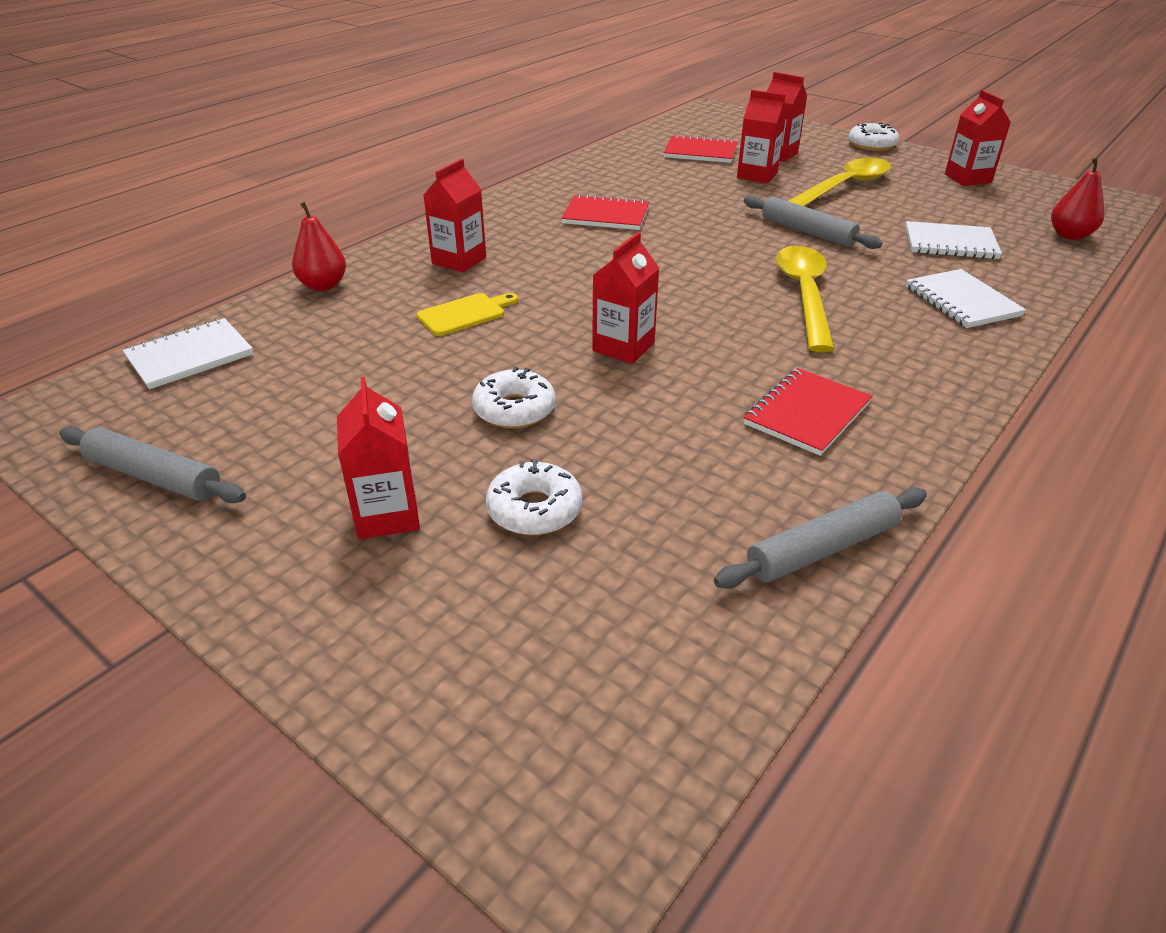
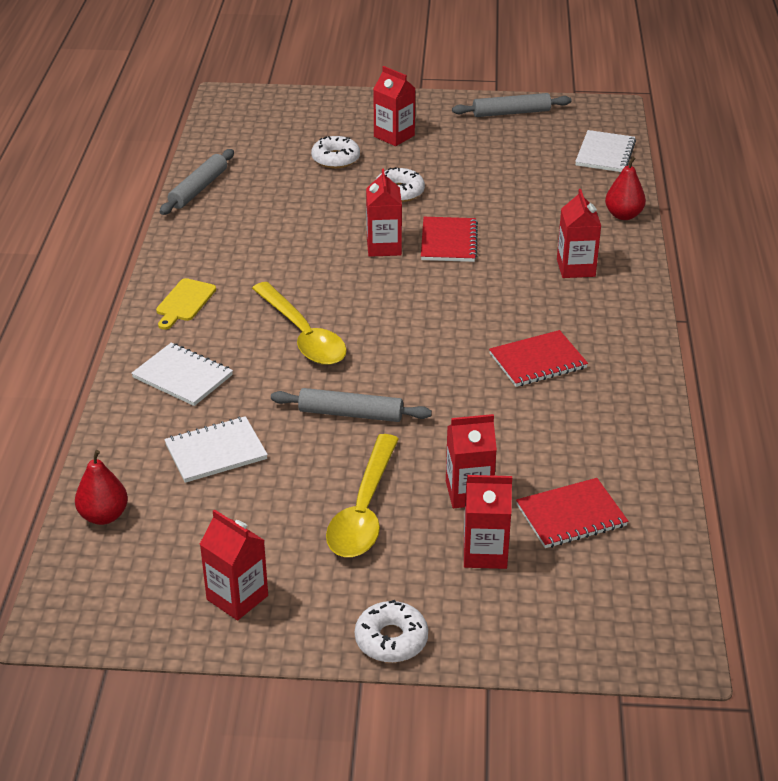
camera: 145 degrees right, 0 degrees up
(465, 314) = (506, 231): yellow cutting board -> yellow cutting board (184, 302)
(807, 414) = (243, 246): red notebook -> red notebook (449, 241)

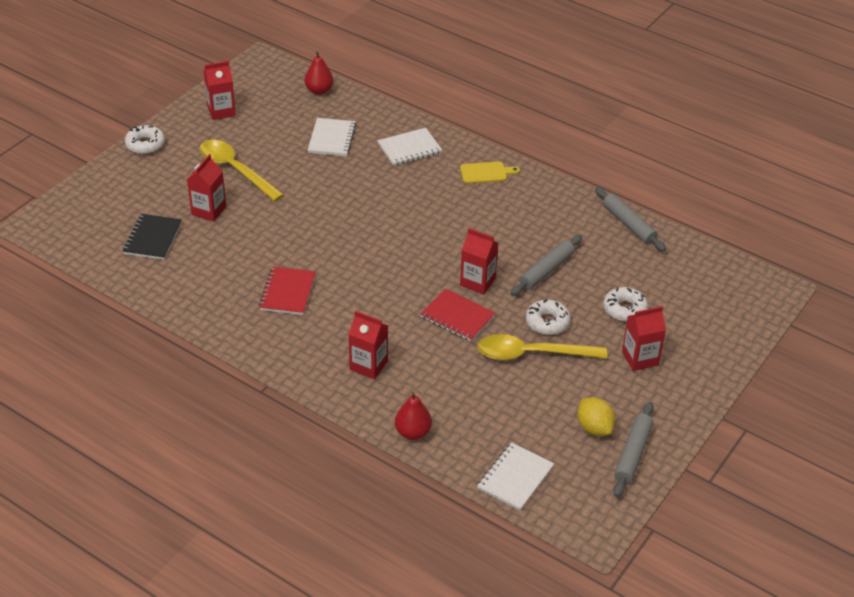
camera: 120 degrees right, 5 degrees up
(184, 302) = (486, 173): yellow cutting board -> yellow cutting board turned 120 degrees clockwise
(303, 335) = (407, 206): yellow spoon -> yellow spoon (532, 354)
(351, 414) = (315, 196): grey rolling pin -> grey rolling pin (546, 271)
(485, 553) = (162, 196): red carton -> none
(504, 135) = (594, 428): none -> yellow lemon
(571, 515) = (152, 238): red notebook -> black notebook
(605, 153) = (515, 478): white notebook -> white notebook turned 75 degrees clockwise

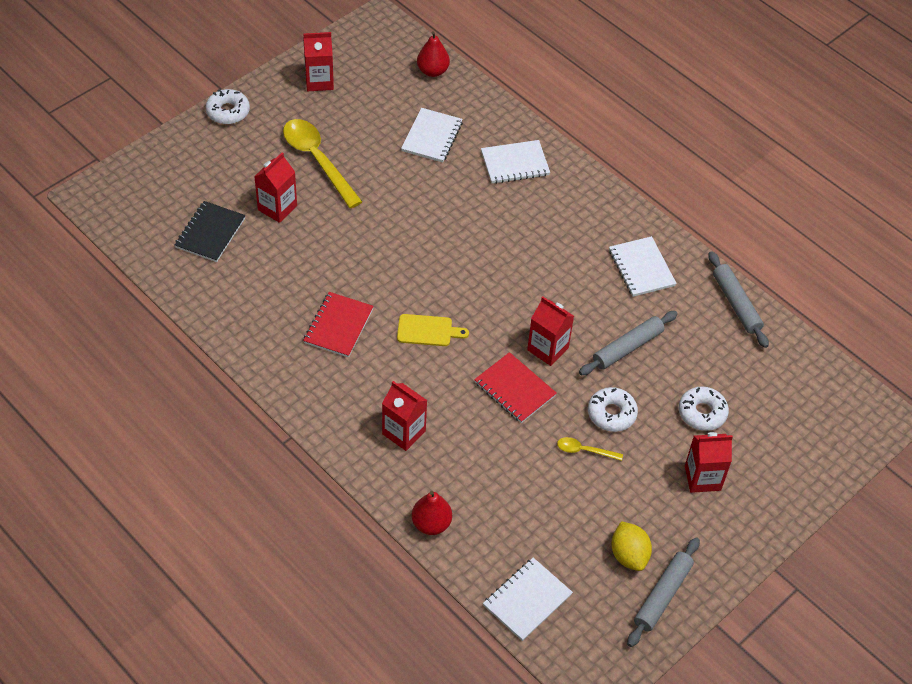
camera: 10 degrees right, 10 degrees up
(486, 173) = (592, 209): yellow cutting board -> yellow cutting board (428, 330)
(532, 354) = (584, 450): yellow spoon -> yellow spoon, size x0.46
(540, 210) = (641, 268): none -> white notebook

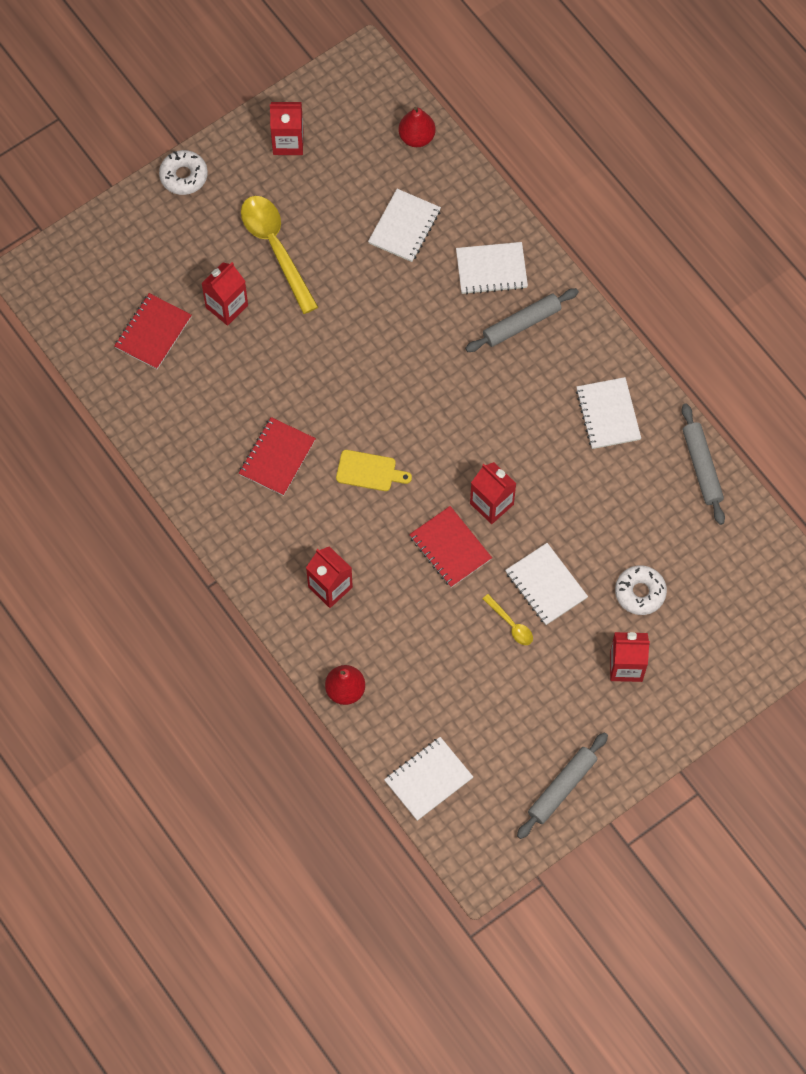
camera: 10 degrees right, 15 degrees up
(210, 233) = (153, 332): black notebook -> red notebook
(584, 450) = (511, 624): yellow spoon -> yellow spoon turned 150 degrees counterclockwise
(611, 413) = (546, 585): white donut -> white notebook
(627, 348) = (575, 510): grey rolling pin -> grey rolling pin (521, 324)
(629, 555) = (536, 742): yellow lemon -> none

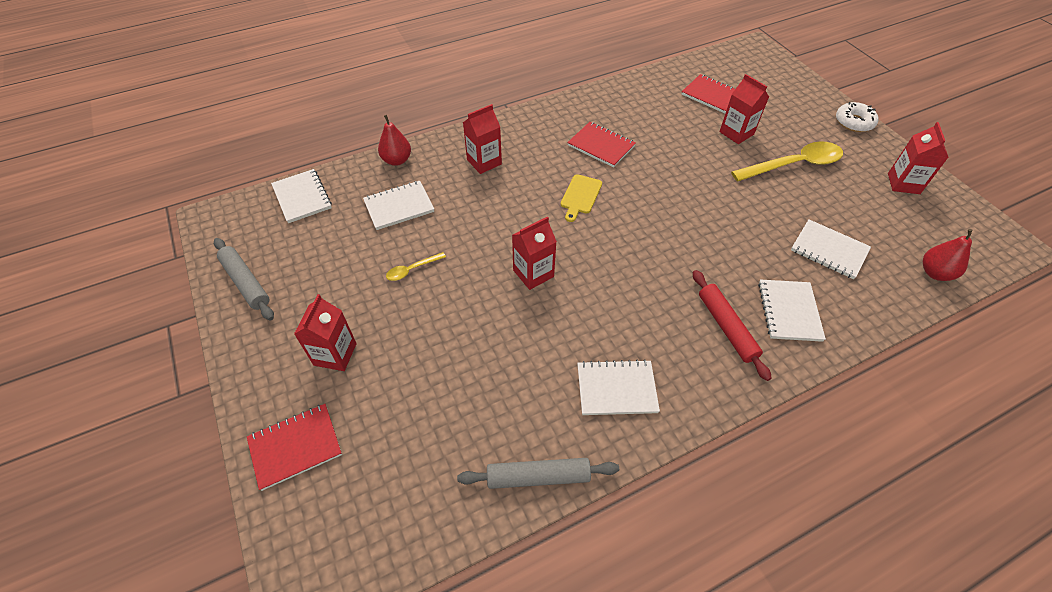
camera: 100 degrees right, 15 degrees down
(450, 548) = (497, 238): red notebook -> red notebook (295, 447)
(521, 324) = (726, 327): grey rolling pin -> red rolling pin
(546, 585) = (441, 302): white notebook -> white notebook (399, 206)
(640, 592) = (407, 381): white donut -> none

